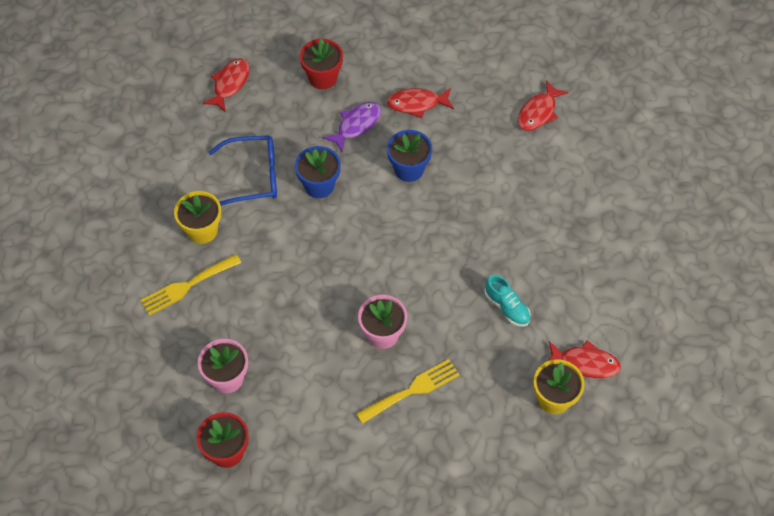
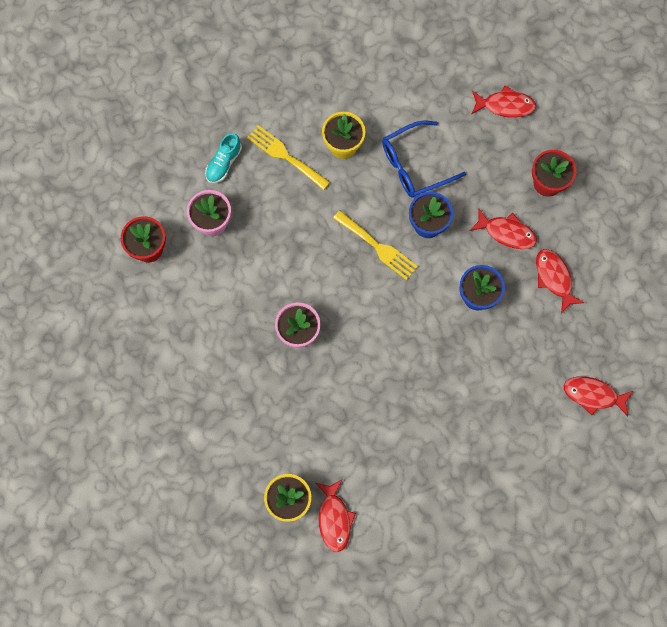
camera: 70 degrees right, 15 degrees up
(253, 176) = (414, 165): blue glasses -> blue glasses turned 90 degrees clockwise
(356, 125) = (506, 232): purple fish -> red fish
(412, 390) = (254, 376): yellow fork -> yellow fork (378, 247)
(507, 307) = (365, 431): turquoise shoe -> turquoise shoe (224, 163)

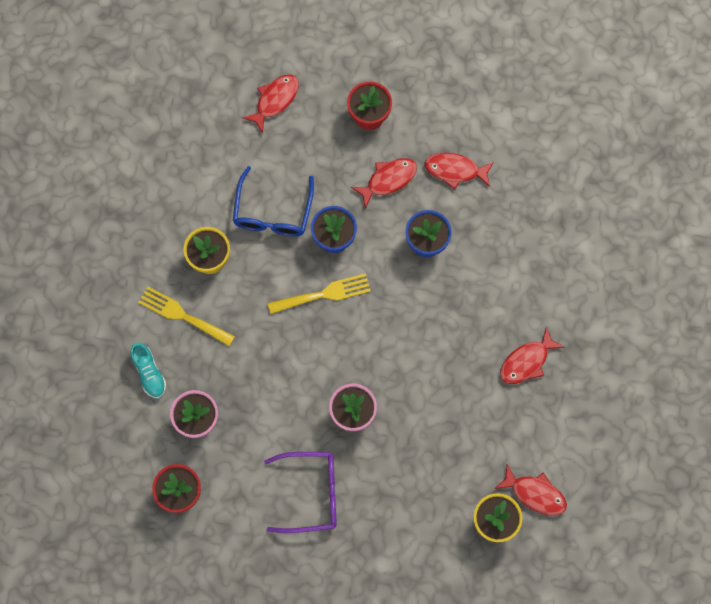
camera: 55 degrees left, 0 degrees up
(214, 344) = (311, 493): none -> purple glasses
(285, 156) = (182, 315): yellow fork -> yellow fork turned 45 degrees clockwise
(593, 395) = (574, 211): red fish -> red fish (527, 361)

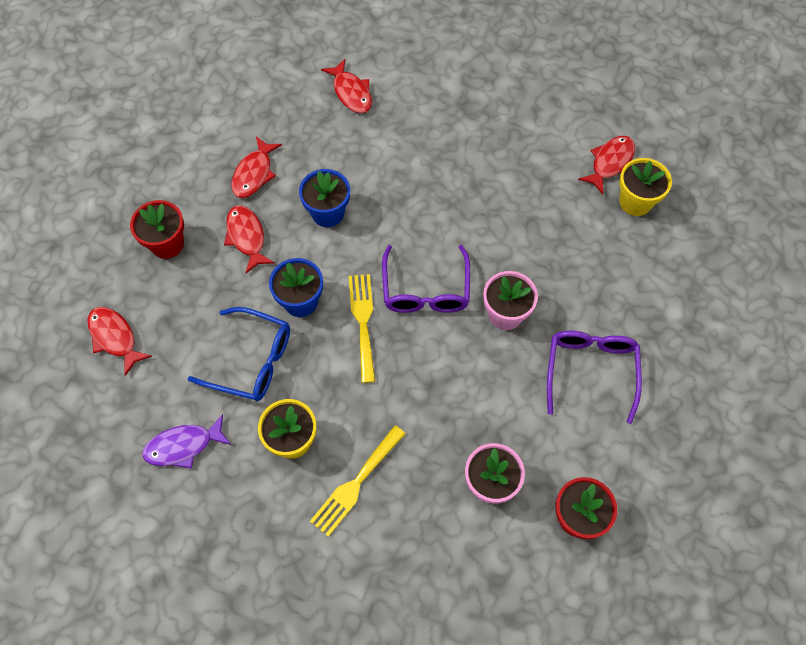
camera: 80 degrees left, 10 degrees down
(149, 373) = (421, 535): turquoise shoe -> none
(193, 178) = (183, 446): none -> purple fish
(364, 341) = (425, 290): none -> purple glasses
(527, 361) = (473, 146): red fish -> red fish (351, 92)

